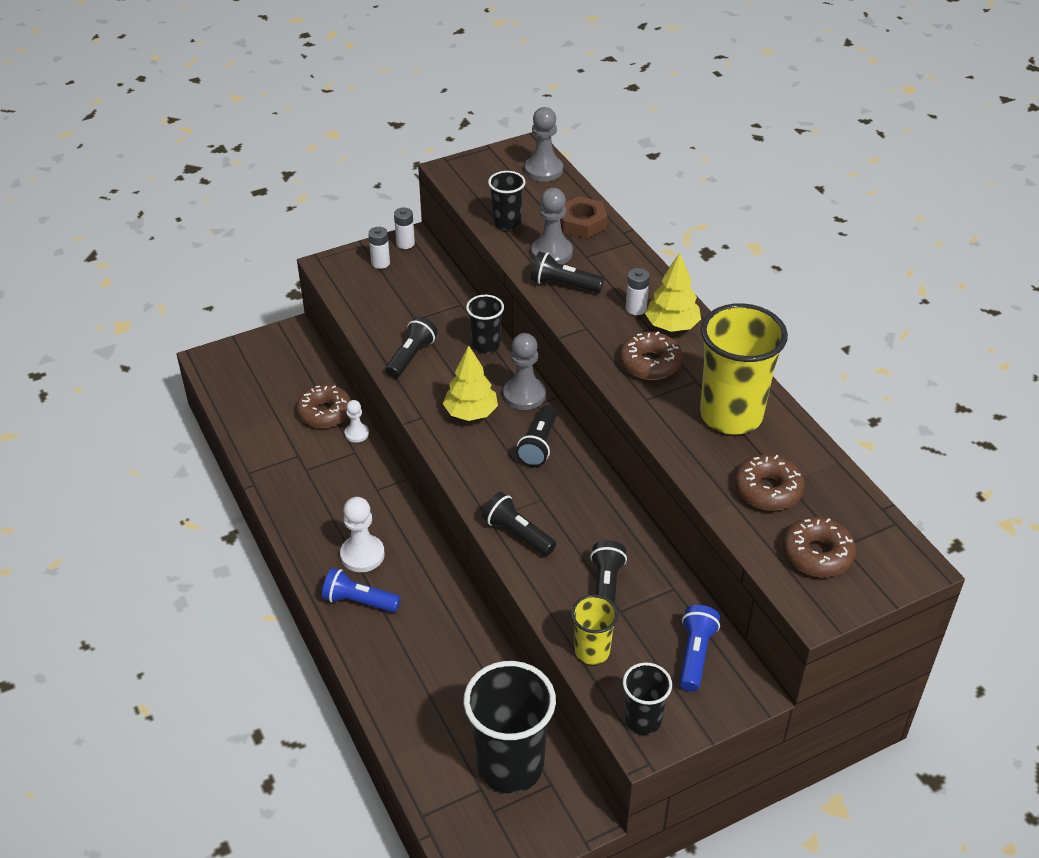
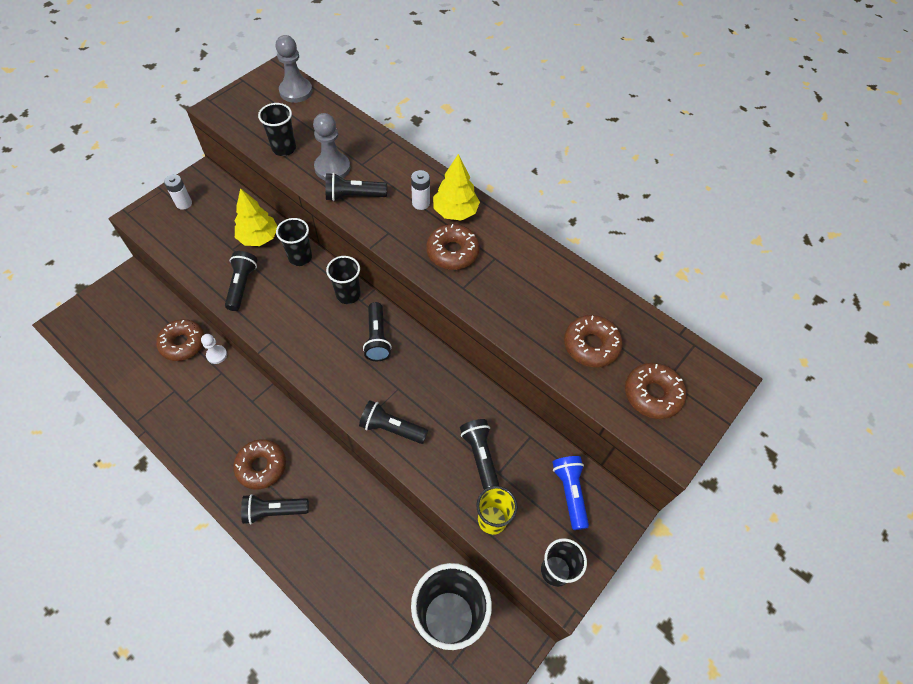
camera: 25 degrees left, 15 degrees up
(359, 601) = (274, 511): blue flashlight -> black flashlight
(362, 555) = (261, 466): white pawn -> brown donut
(405, 243) = (198, 180): white battery -> none
(471, 413) = (311, 325): yellow tree -> yellow tree (259, 238)
(524, 395) = (348, 295): grey pawn -> black cup
(582, 223) = (346, 133): brown nut -> none
(731, 415) = (534, 283): yellow cup -> none

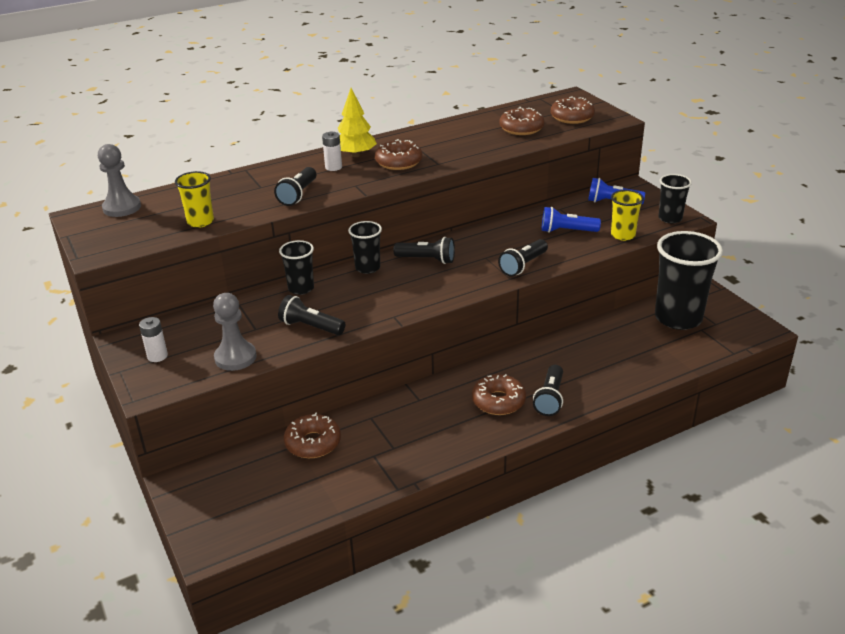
camera: 65 degrees left, 25 degrees down
(217, 355) = (345, 418): white pawn -> none
(259, 238) = (254, 310): yellow tree -> none
(284, 148) = (200, 222): black cup -> yellow cup
(332, 168) = (252, 201): grey pawn -> grey pawn (235, 357)
(480, 456) = (567, 231): black flashlight -> blue flashlight

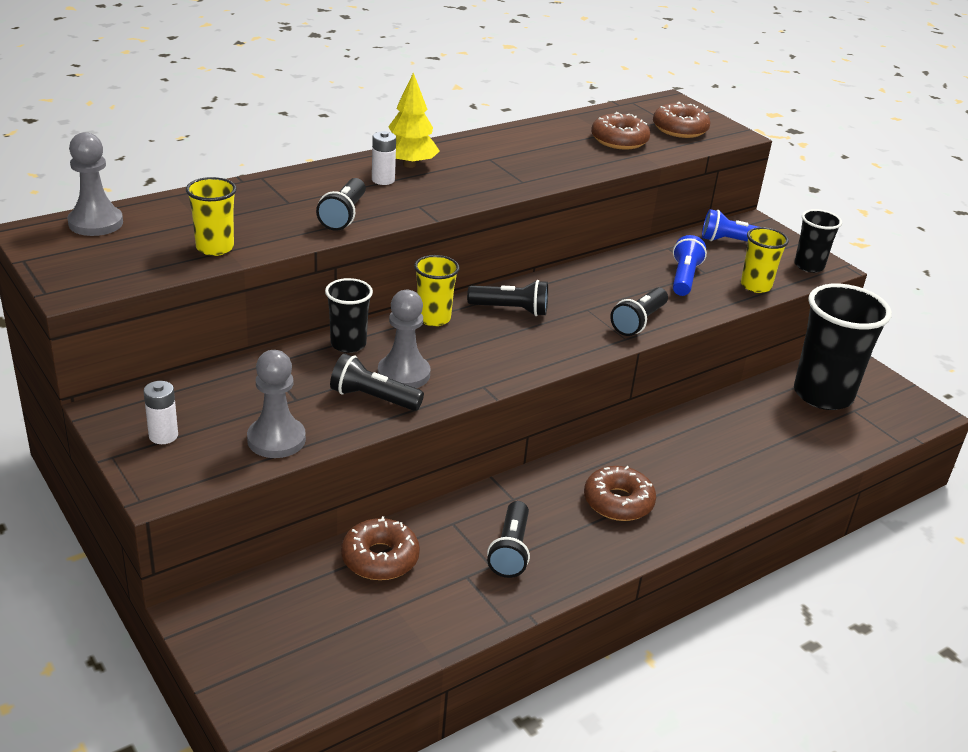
camera: 10 degrees left, 0 degrees up
(337, 309) = (403, 374): none -> grey pawn
(367, 268) = (433, 318): black cup -> yellow cup
(398, 162) = (469, 177): brown donut -> none
(550, 398) = (684, 499): black flashlight -> black flashlight (510, 550)
(567, 231) = (684, 278): blue flashlight -> blue flashlight turned 105 degrees clockwise

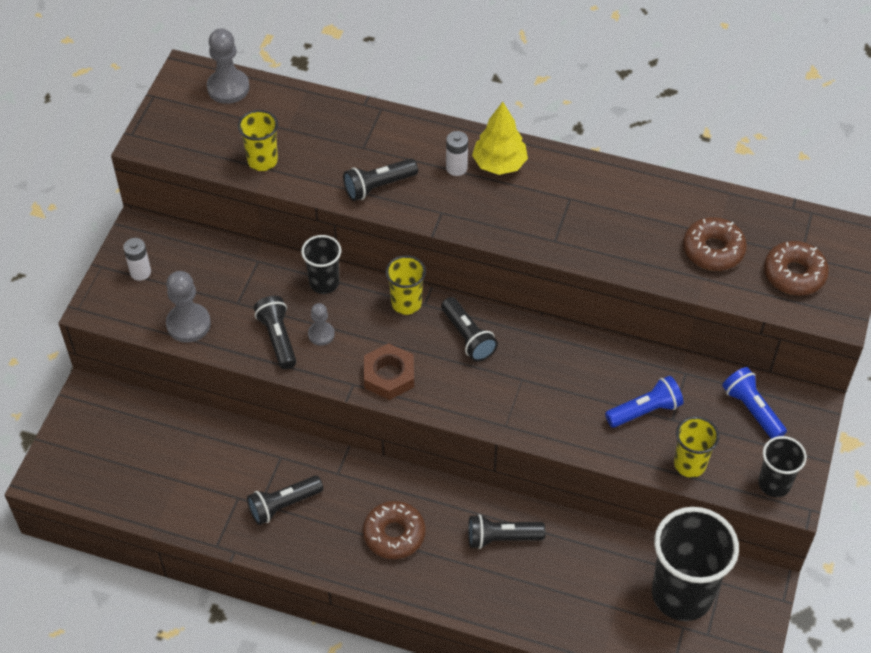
camera: 55 degrees right, 20 degrees up
(380, 558) = (212, 443): brown donut -> none
(403, 374) = (321, 334): grey pawn -> grey pawn, size x0.60
(499, 364) = (389, 376): none -> brown nut
(638, 322) = (539, 420): black flashlight -> black flashlight (502, 538)

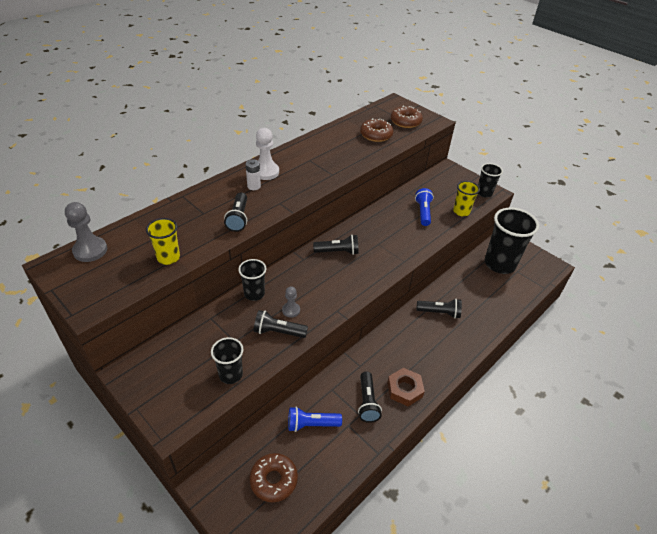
camera: 65 degrees left, 10 degrees down
(140, 272) = (163, 385): white battery -> none
(188, 324) = (230, 374): grey pawn -> black cup
(389, 376) = (342, 292): brown nut -> brown nut (404, 389)
(394, 534) = (415, 356): brown donut -> brown donut (273, 480)
(406, 303) = (297, 266): yellow cup -> none
(499, 164) = (266, 172): yellow tree -> white pawn
(502, 538) = (439, 313): black flashlight -> black flashlight turned 105 degrees counterclockwise
(752, 410) = (441, 183): blue flashlight -> blue flashlight (311, 424)

